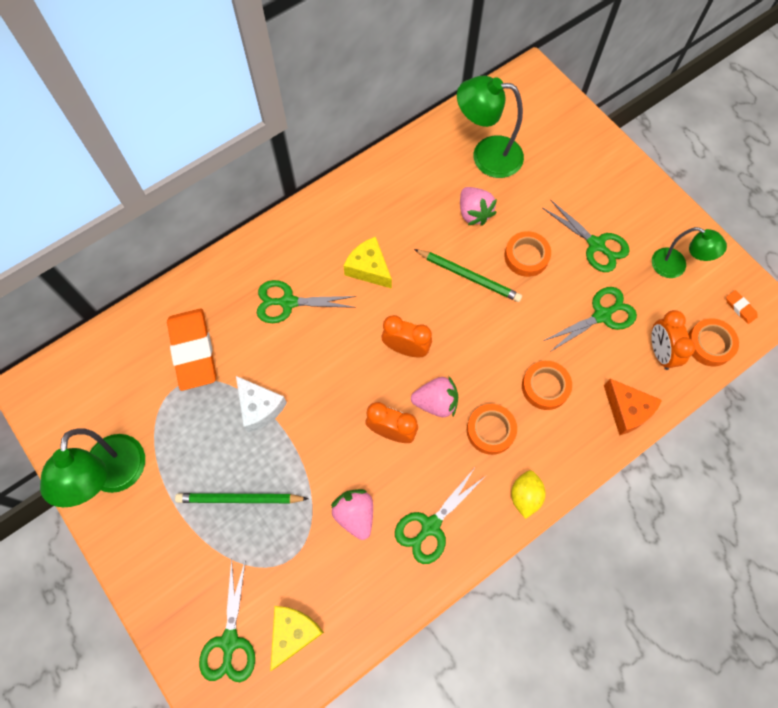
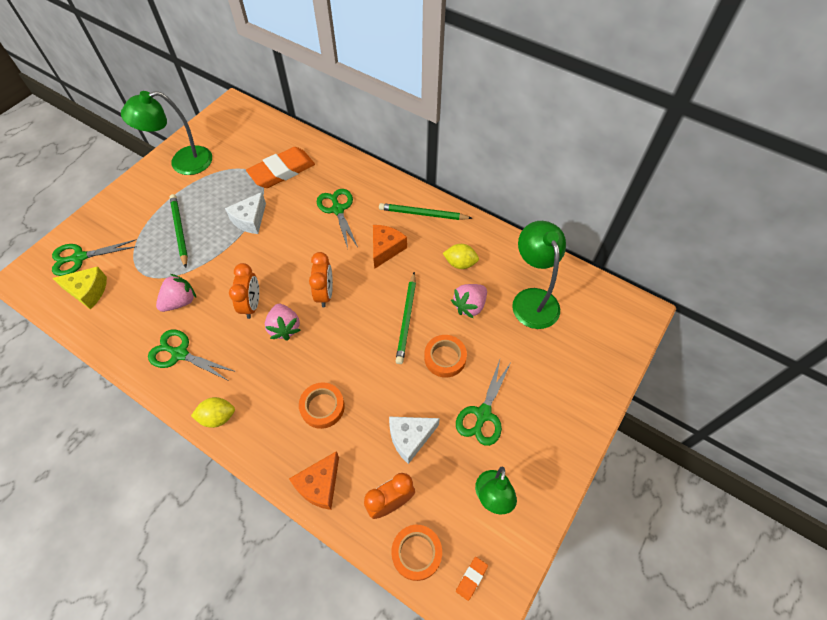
camera: 70 degrees right, 10 degrees down
(335, 215) = (423, 214): none -> green pencil
(369, 268) = (386, 249): yellow cheese -> orange cheese
(418, 203) = (460, 263): none -> yellow lemon
(490, 430) = (270, 374): orange tape -> none
(602, 315) = (410, 438): green scissors -> white cheese

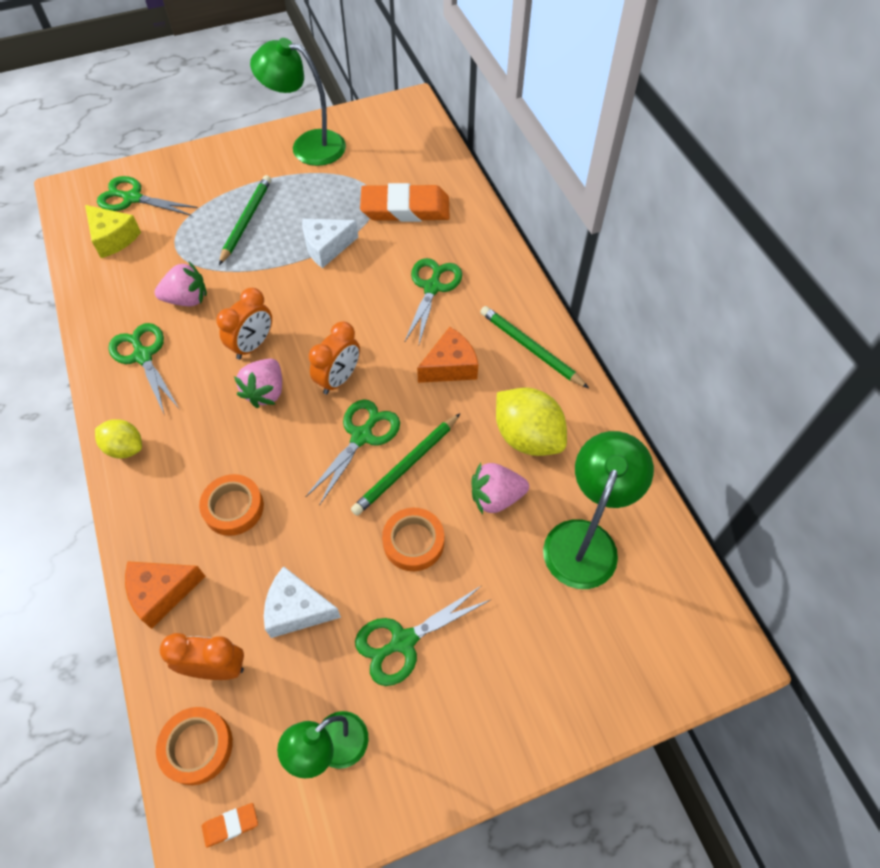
camera: 35 degrees right, 0 degrees up
(366, 318) = (362, 436): none -> green scissors
(460, 263) = (527, 437): yellow lemon -> yellow lemon, size x1.64

